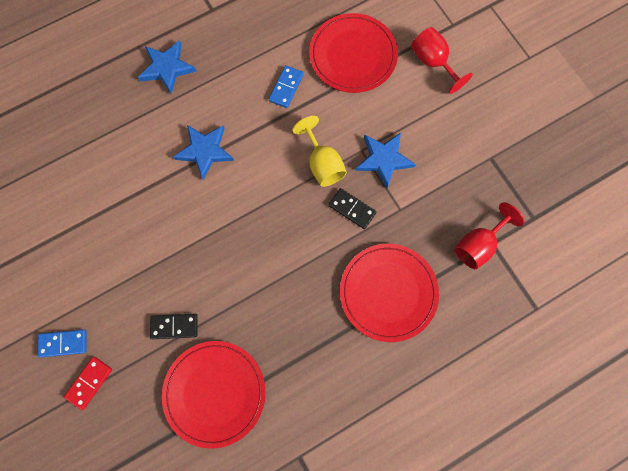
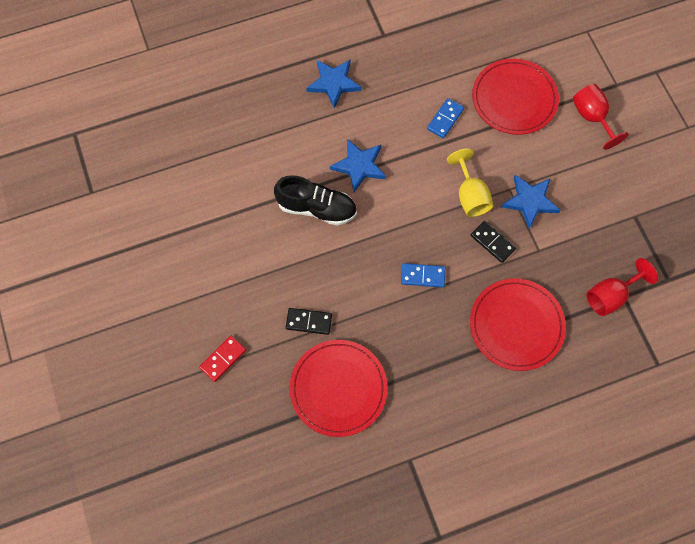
camera: 10 degrees right, 5 degrees down
(63, 343) = (204, 319): blue domino -> blue domino (422, 276)
(166, 203) = (316, 208): none -> black shoe

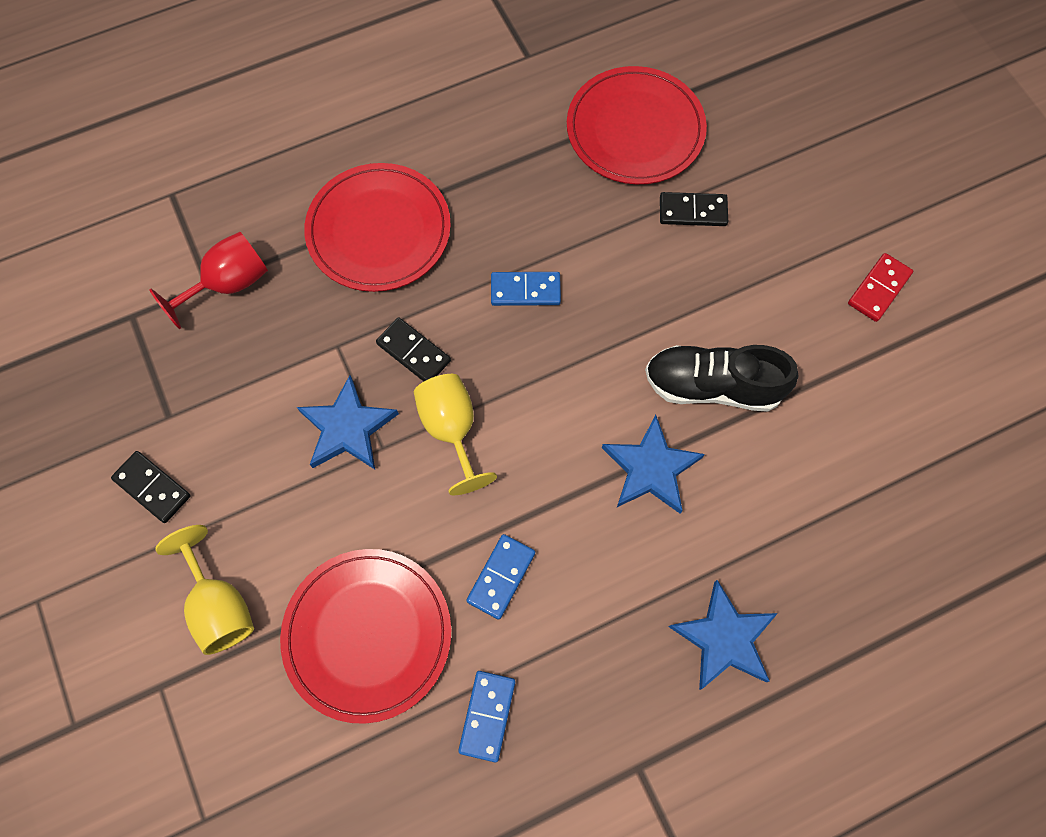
camera: 175 degrees right, 0 degrees up
(223, 359) = (807, 153): red domino -> red domino (879, 289)
(454, 60) = (487, 716): none -> blue domino
(592, 117) = (219, 605): red goblet -> yellow goblet
(637, 178) = (152, 488): none -> black domino

